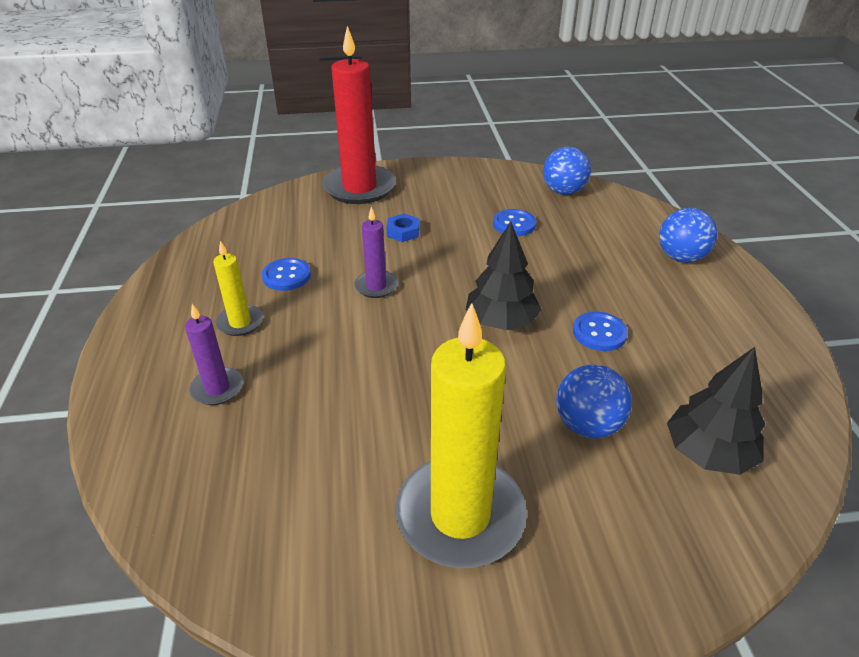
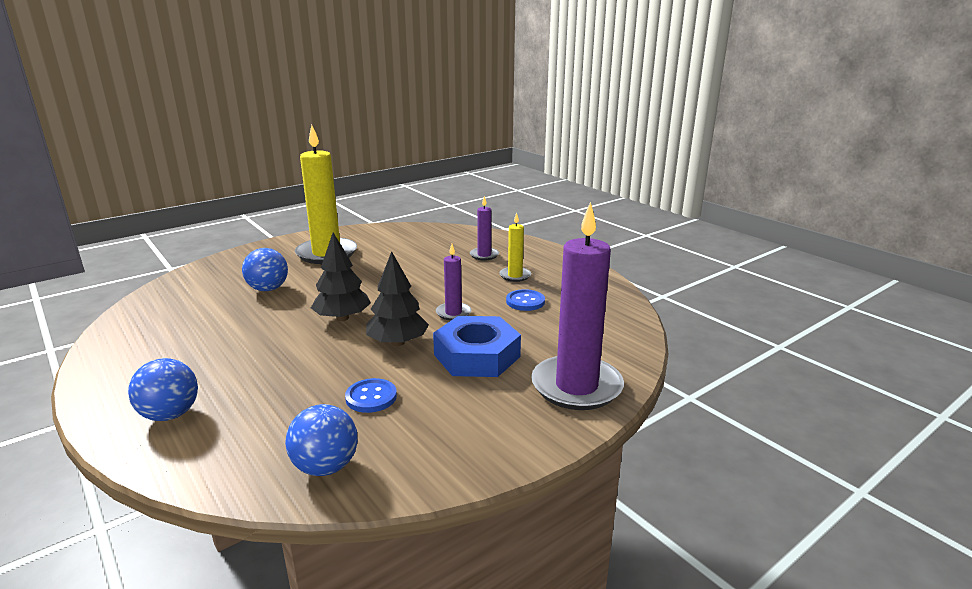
camera: 150 degrees right, 15 degrees down
(359, 188) = (576, 386): red candle -> purple candle
(403, 232) = (477, 356): blue nut -> blue nut, size x2.29
(599, 333) = (263, 330): blue button -> none
(708, 453) = (194, 295): black tree -> black tree (397, 342)

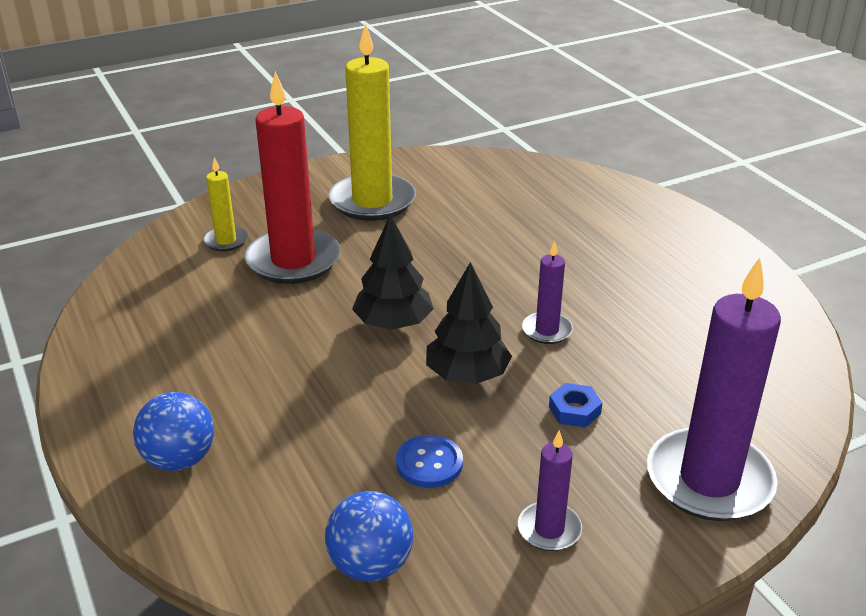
camera: 10 degrees right, 10 degrees up
(268, 289) = (293, 260): blue ball -> red candle
(477, 356) = (574, 410): blue nut -> blue nut, size x0.44
(484, 255) = (599, 224): purple candle -> purple candle (549, 529)
(515, 276) = (641, 269): yellow candle -> yellow candle (226, 241)
(525, 301) = (652, 320): blue button -> none

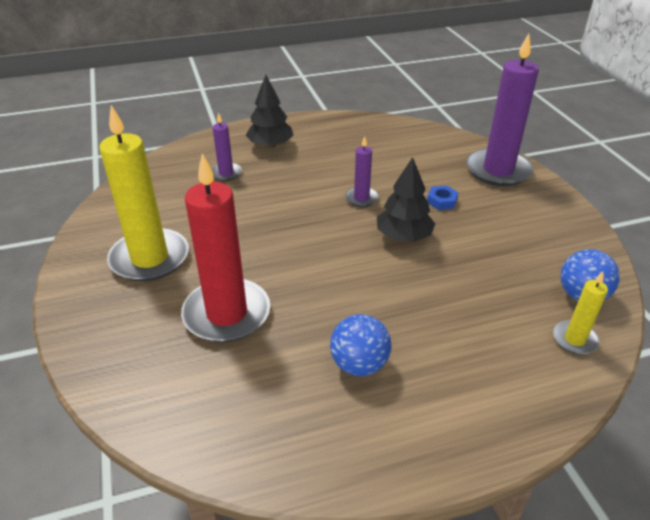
camera: 80 degrees left, 5 degrees up
(179, 459) = (493, 392): blue ball -> blue ball (359, 364)
(226, 241) = (169, 361): yellow candle -> yellow candle (574, 339)
(393, 323) = (337, 263): black tree -> black tree (270, 145)
(429, 463) = (491, 262): blue button -> none
(549, 529) = (541, 225): purple candle -> purple candle (226, 173)

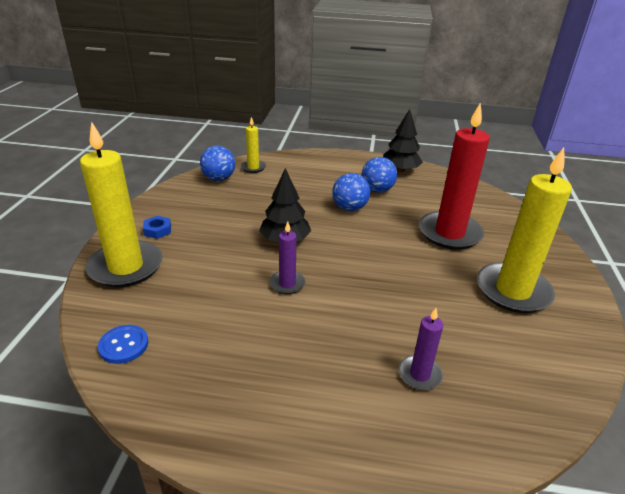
camera: 155 degrees left, 5 degrees down
(270, 145) = (337, 410): black tree -> black tree (400, 170)
(372, 309) = (349, 208): none -> blue ball
(423, 135) = (124, 345): none -> blue button
(442, 201) = (219, 256): blue nut -> blue nut (157, 230)
(498, 170) = (126, 267): purple candle -> yellow candle

